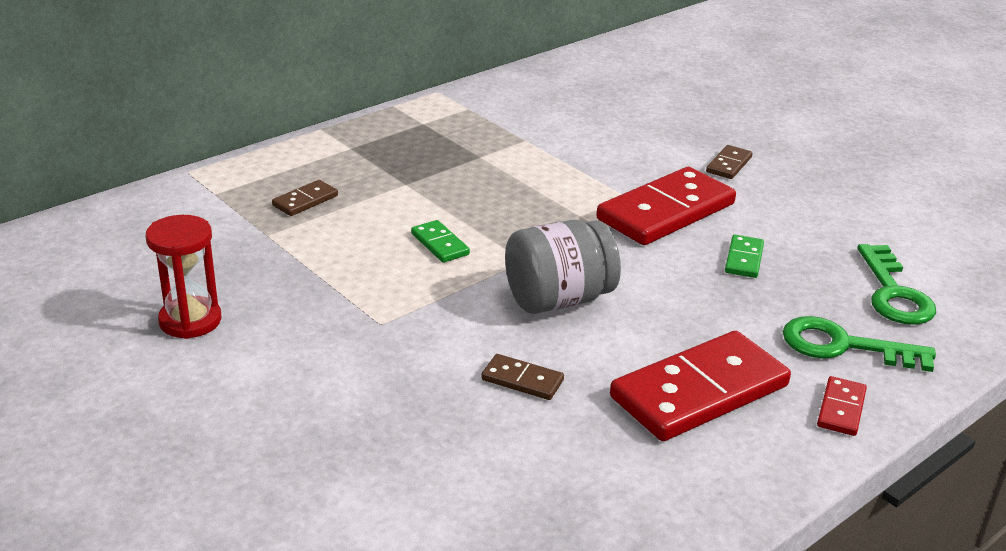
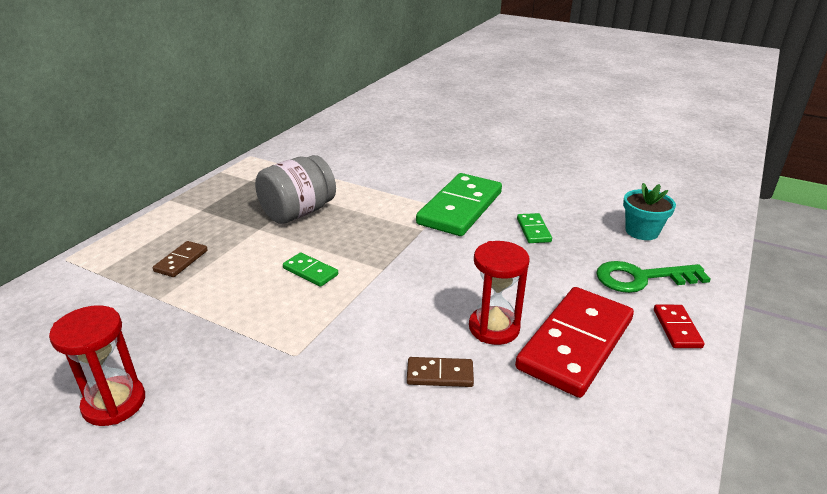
camera: 20 degrees left, 0 degrees up
(558, 300) = (426, 295): grey jar -> grey jar (298, 212)
(614, 352) = (494, 328): none -> red hourglass
(666, 212) = (460, 208): red domino -> green domino
(728, 165) = (479, 167): brown domino -> none
(894, 293) = (642, 231): green key -> turquoise flower pot

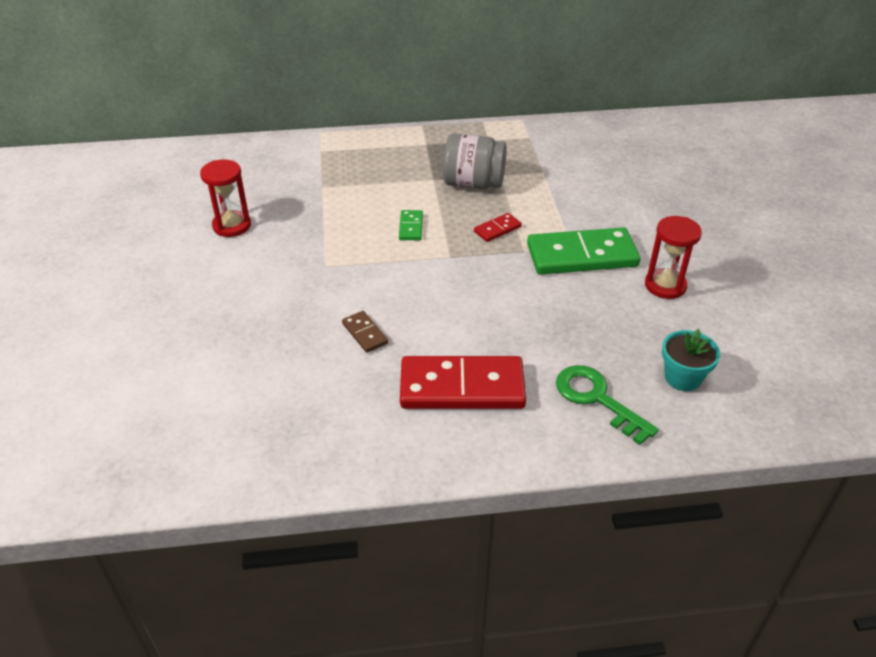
camera: 55 degrees right, 10 degrees up
(181, 261) = (364, 172): brown domino -> none
(494, 328) = (438, 339): red hourglass -> red hourglass (665, 286)
(533, 230) = (598, 310): green domino -> none
(677, 328) = (542, 440): red domino -> red domino (497, 229)

